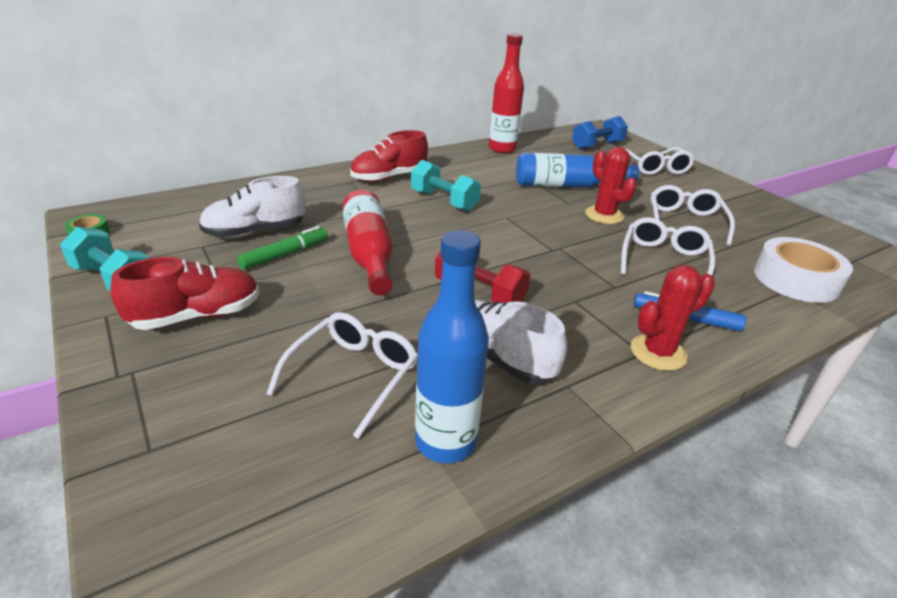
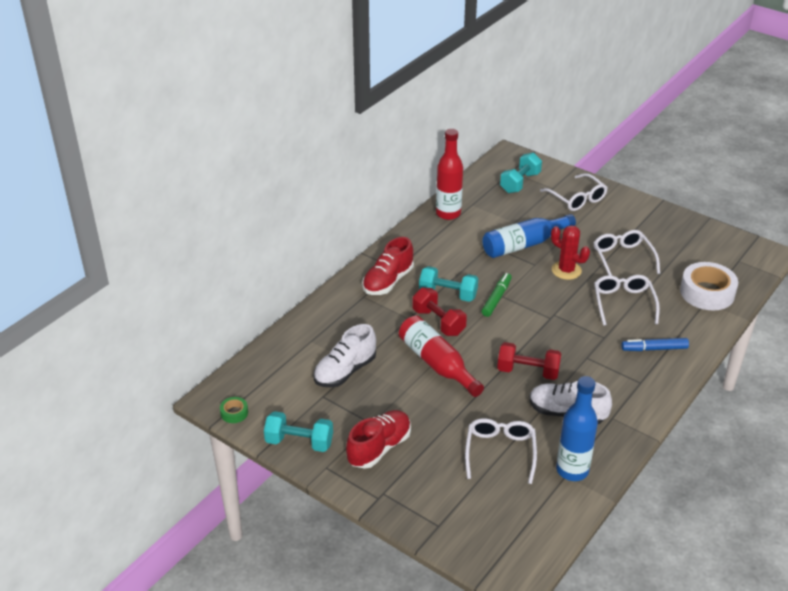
camera: 20 degrees left, 5 degrees up
(285, 254) = (384, 384): green marker -> green marker (496, 298)
(410, 219) = (438, 322): none -> red dumbbell
(597, 146) = (520, 183): blue dumbbell -> turquoise dumbbell
(658, 352) = (648, 379): red cactus -> none

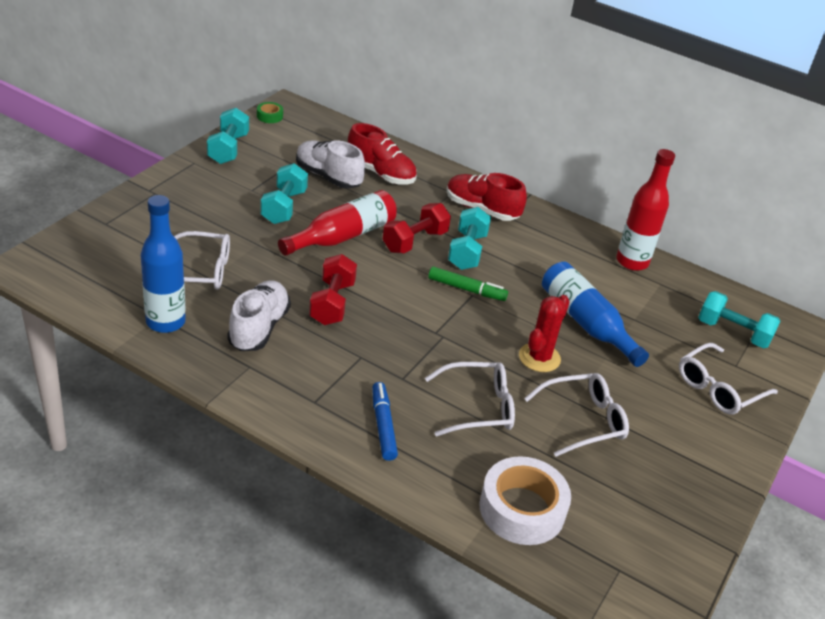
camera: 80 degrees right, 0 degrees up
(379, 448) = (216, 193): red shoe -> red shoe (381, 173)
(397, 401) = (284, 207): none -> turquoise dumbbell

